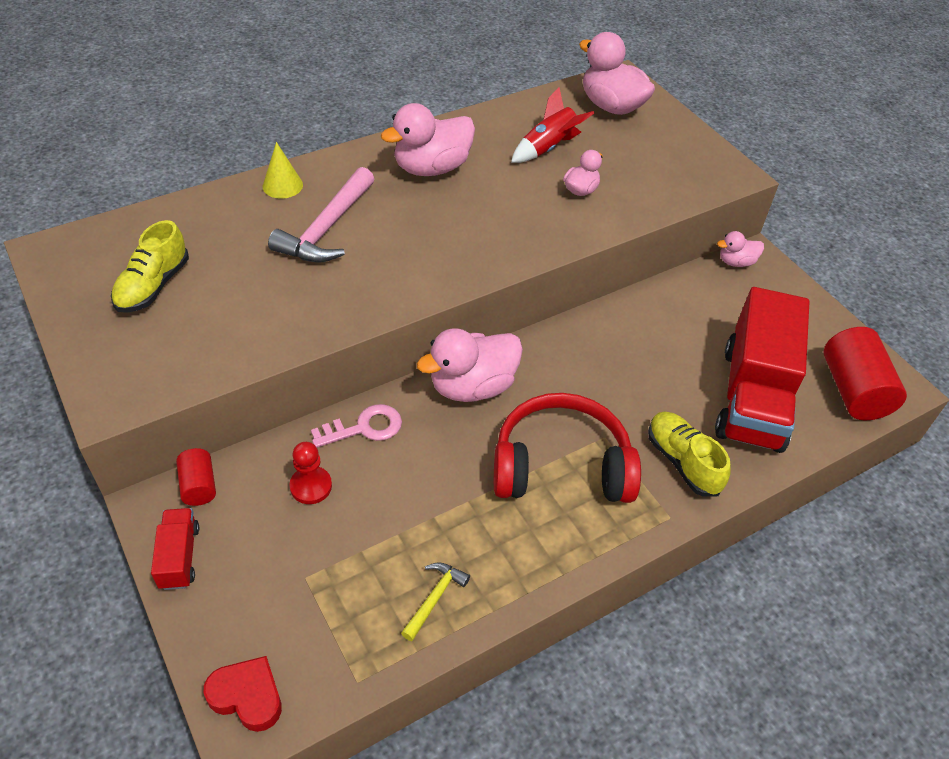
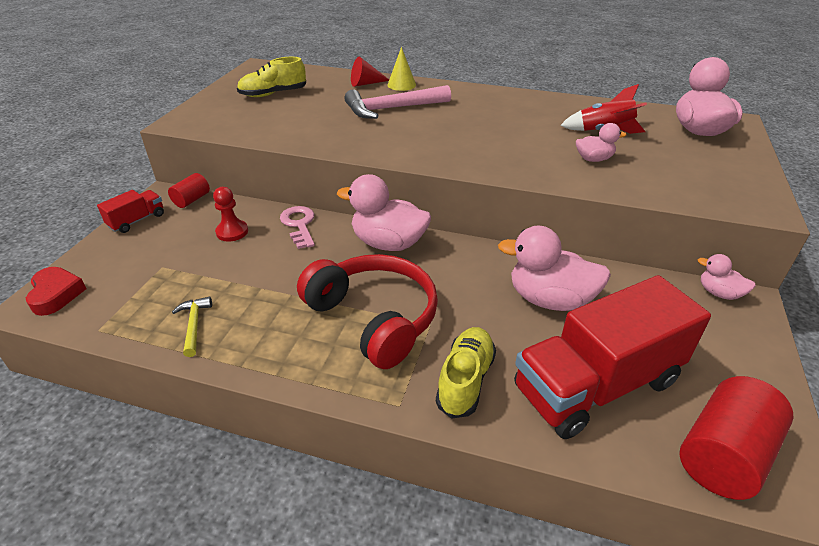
camera: 50 degrees right, 10 degrees down
(239, 205) = (366, 83): none -> red cone
(364, 428) = (299, 225): pink key -> pink key turned 135 degrees counterclockwise
(431, 168) = (501, 109): pink duck -> pink duck (549, 299)
(434, 598) = (194, 325): yellow hammer -> yellow hammer turned 90 degrees counterclockwise

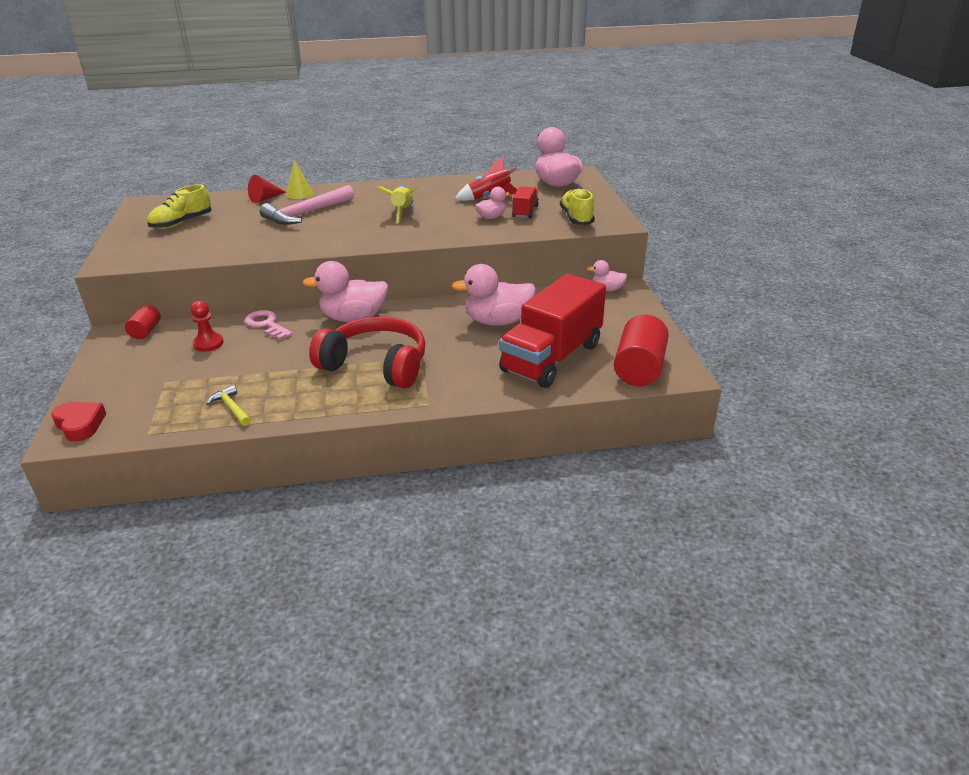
camera: 25 degrees left, 5 degrees down
(137, 220) = (105, 358): red truck -> red truck (525, 212)
(465, 380) = (465, 379): yellow shoe -> yellow shoe (576, 218)
(493, 128) = (402, 212): none -> yellow rocket

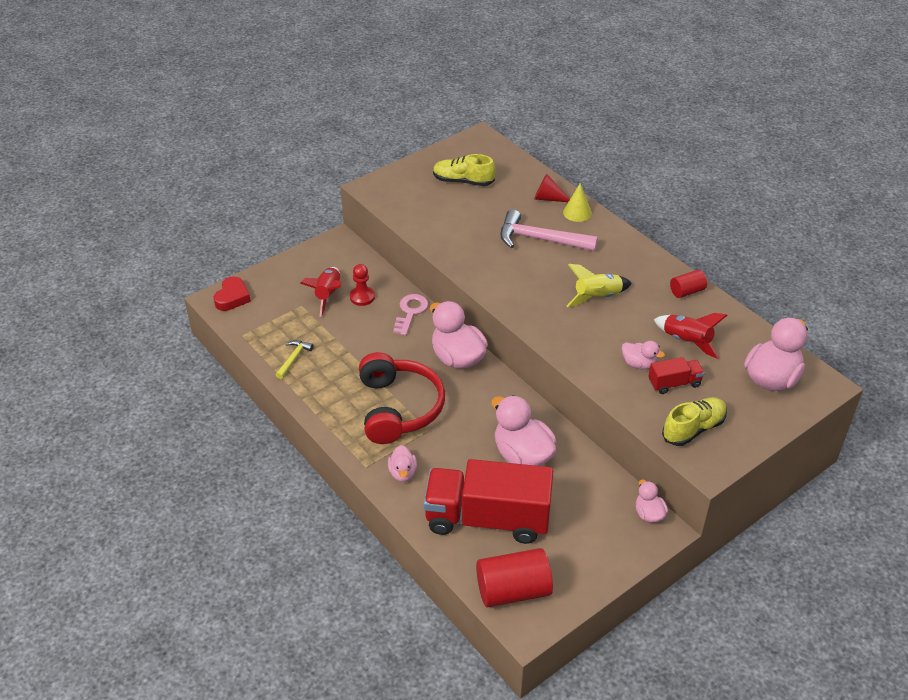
camera: 60 degrees right, 10 degrees up
(146, 331) = (355, 254): red cylinder -> red cylinder (687, 291)
(175, 362) = (328, 295): none -> red rocket
(457, 386) = (402, 473): none -> pink duck

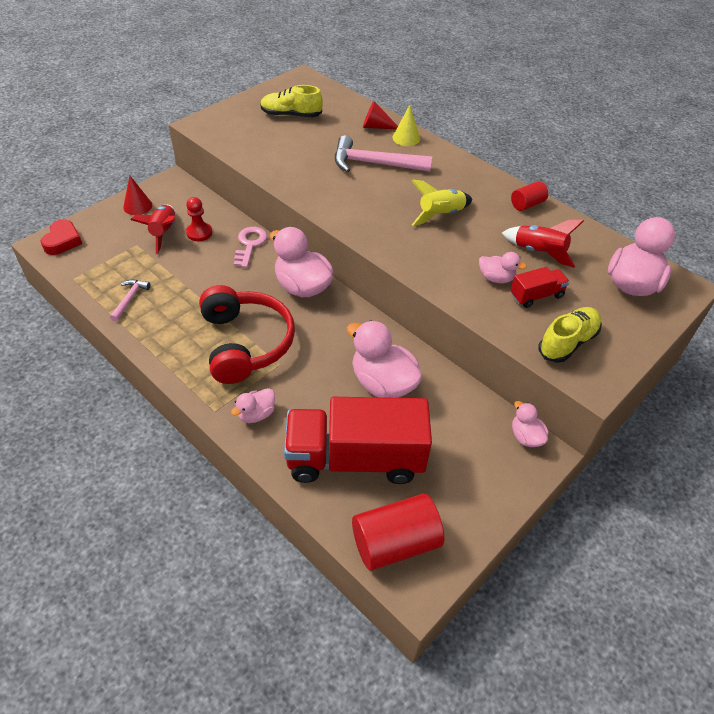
camera: 10 degrees left, 5 degrees up
(293, 358) = (130, 299): yellow hammer -> pink hammer
(304, 265) = (137, 206): none -> red cone
(402, 473) = (256, 414): pink duck -> pink duck turned 60 degrees clockwise

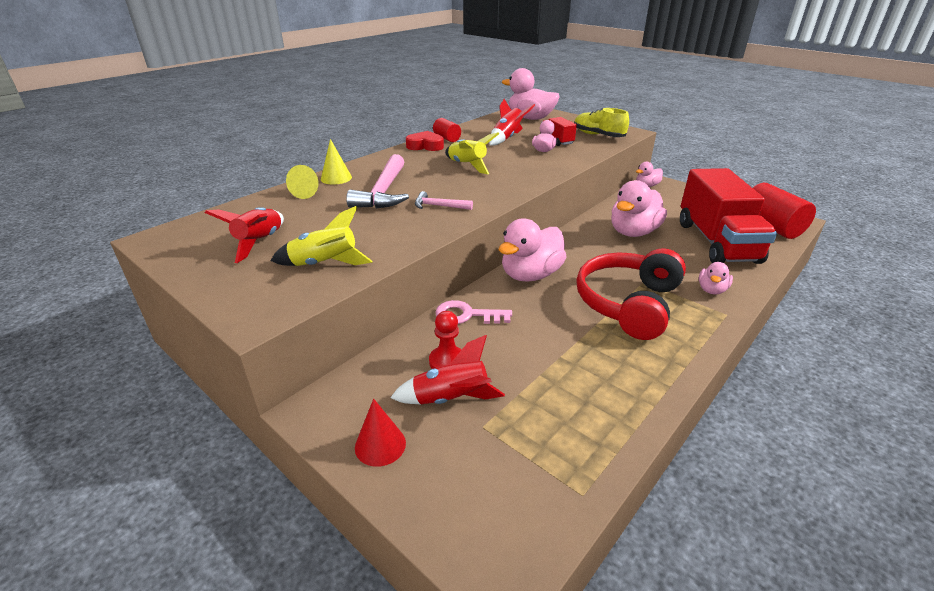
camera: 90 degrees left, 15 degrees down
(63, 241) = (488, 542): red heart -> red heart (425, 146)
(130, 299) = (601, 410): pink hammer -> pink hammer (439, 206)
(246, 343) = (628, 303): red headphones -> red headphones turned 45 degrees counterclockwise
(254, 142) = (324, 264): none -> yellow rocket
(256, 414) = (711, 290): pink duck -> pink duck turned 75 degrees clockwise
(291, 115) = (260, 242): yellow shoe -> red rocket
(376, 127) = (308, 192): red cone -> yellow cone

